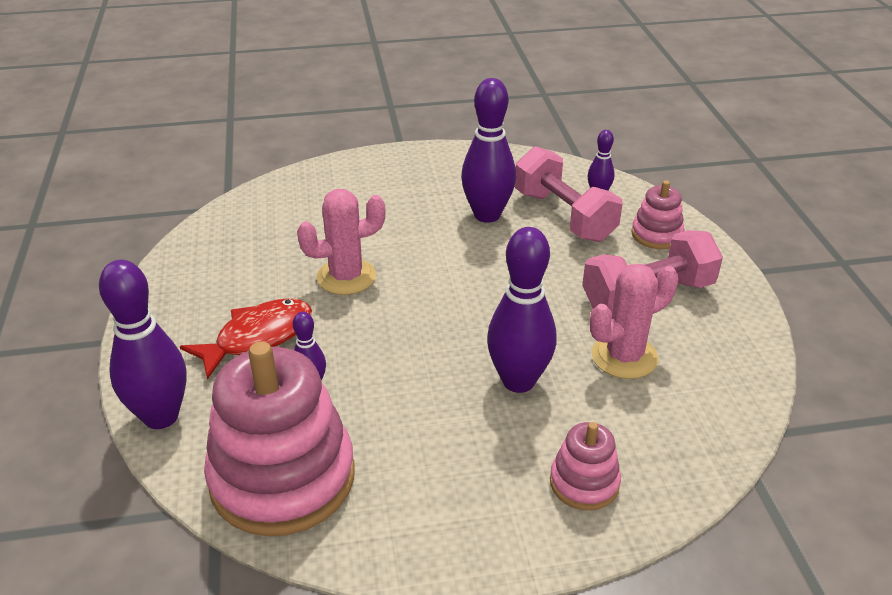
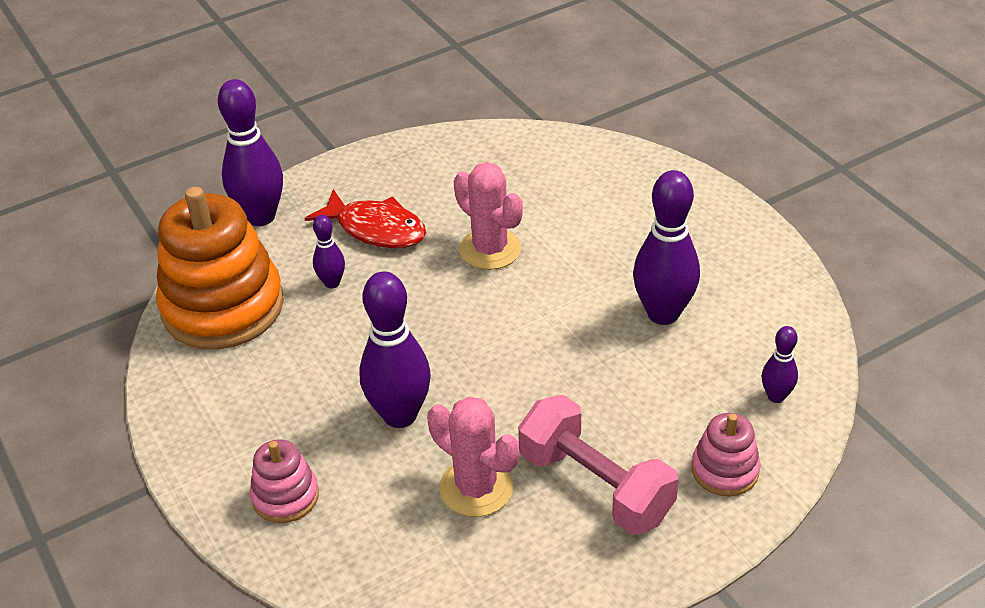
camera: 70 degrees right, 5 degrees up
(282, 477) = (223, 307): pink stacking toy -> orange stacking toy
(564, 216) = (706, 377): pink dumbbell -> none

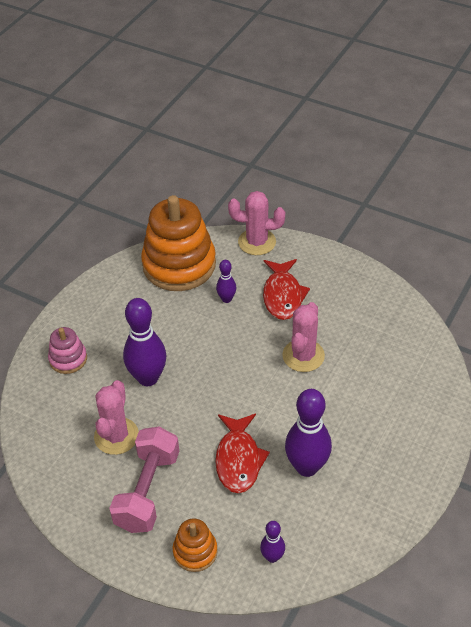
camera: 60 degrees right, 5 degrees up
(261, 217) = (257, 242): purple bowling pin -> pink cactus
(608, 372) = (238, 459): none -> red fish
(725, 470) = (195, 551): pink stacking toy -> orange stacking toy

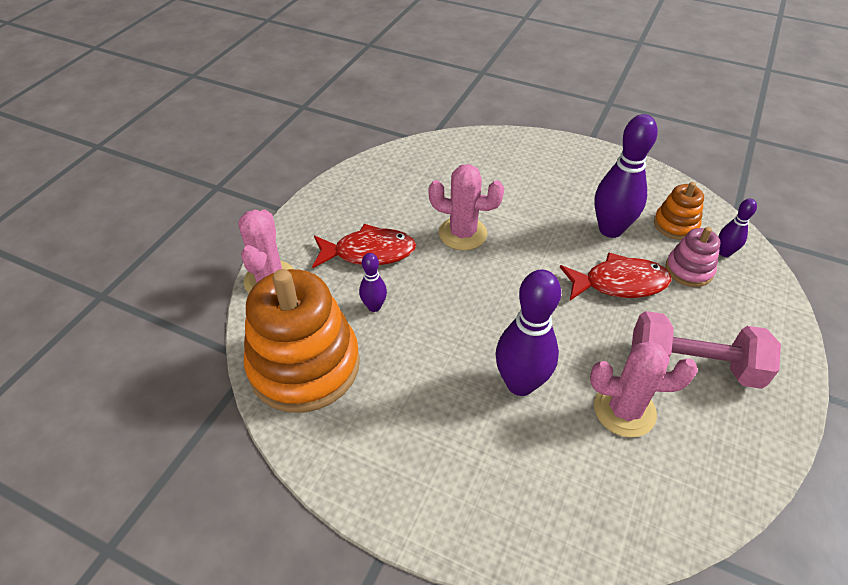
camera: 95 degrees left, 0 degrees up
(68, 359) = (501, 498): pink stacking toy -> pink stacking toy (689, 270)
(195, 551) = (749, 314): orange stacking toy -> orange stacking toy (675, 225)

